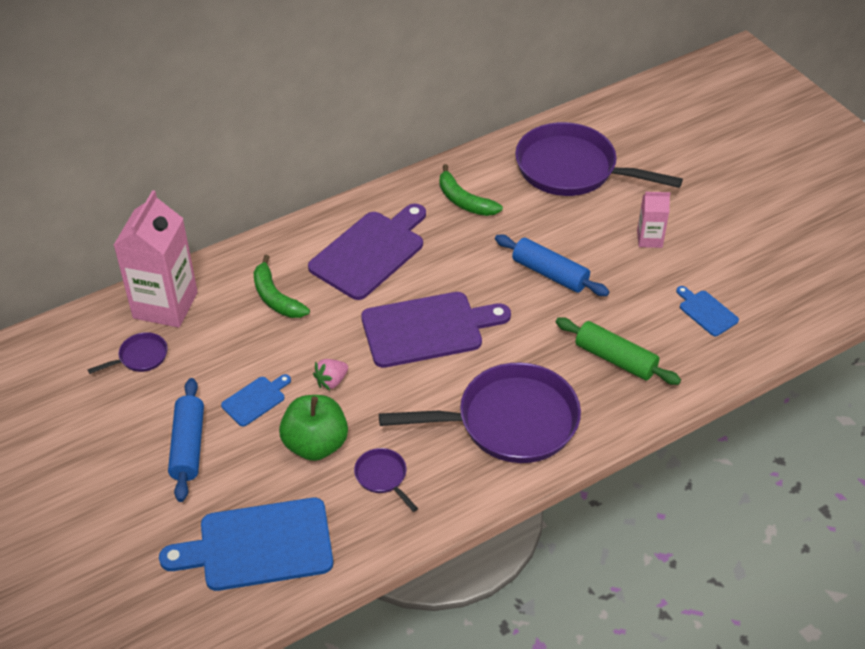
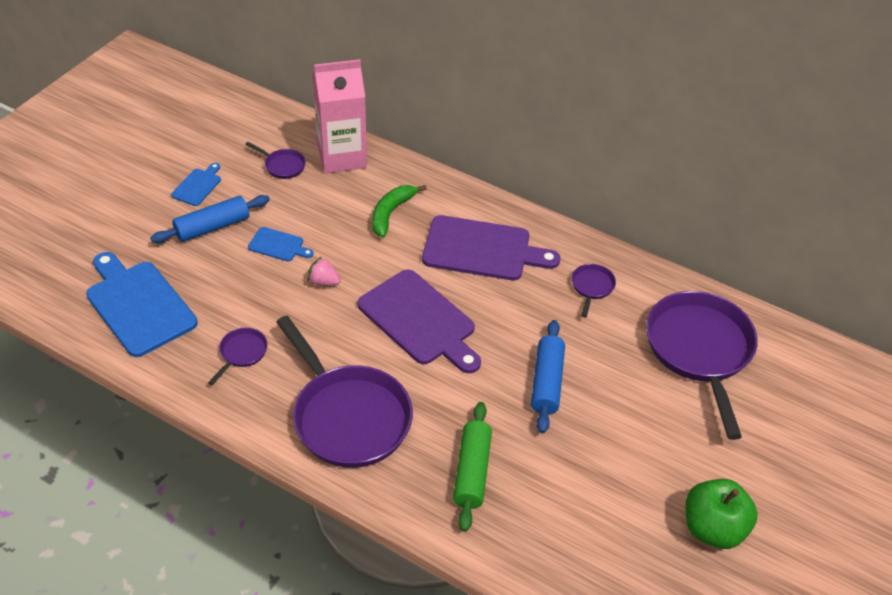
camera: 60 degrees right, 0 degrees up
(315, 444) = (253, 298): green apple -> green apple (713, 528)
(464, 201) = (592, 287): green banana -> purple pan
(649, 239) = (652, 446): pink carton -> none
(706, 312) = (586, 529): blue cutting board -> blue cutting board (198, 186)

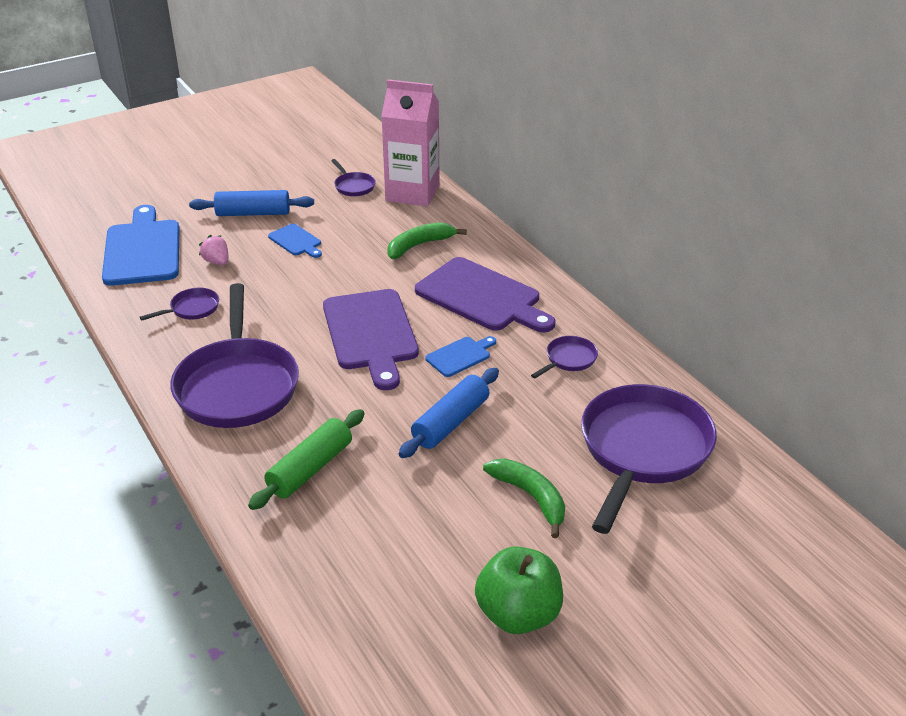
camera: 30 degrees right, 10 degrees down
(198, 186) = (268, 182): blue cutting board -> blue cutting board (460, 356)
(323, 282) = (310, 279): pink strawberry -> pink strawberry (217, 262)
(652, 425) = (531, 497): none -> green banana

